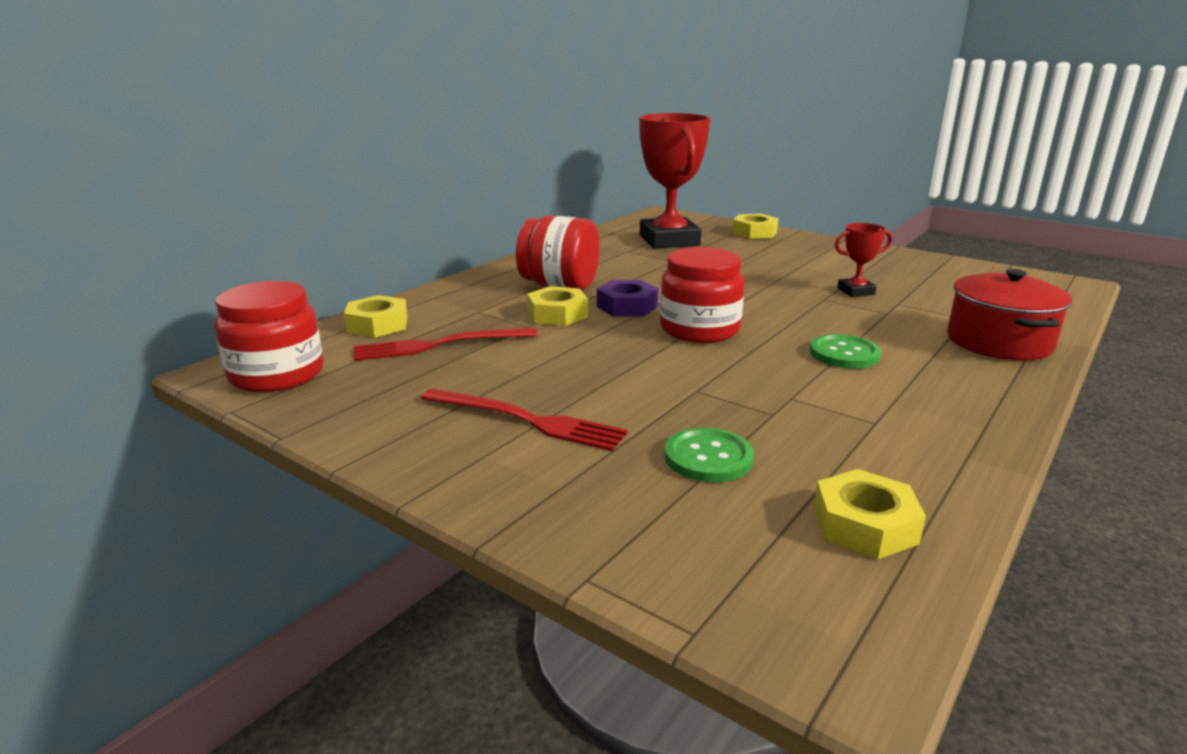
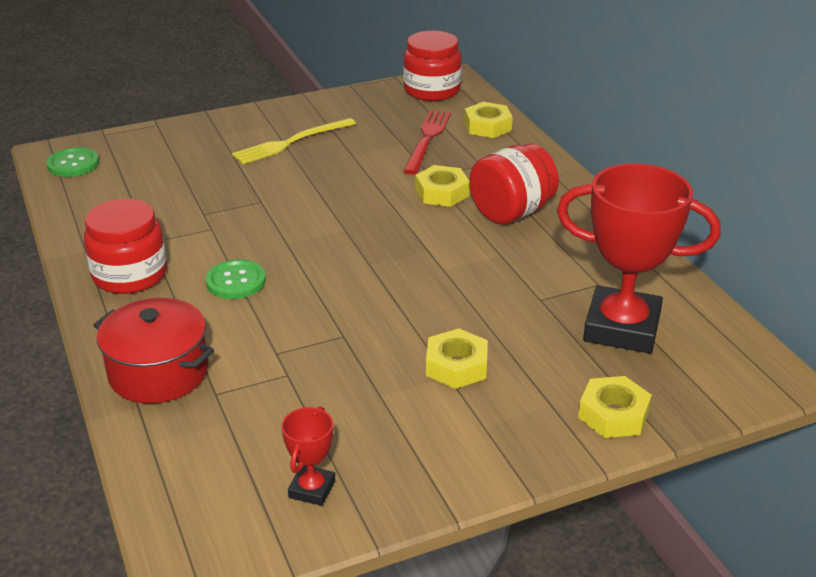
camera: 120 degrees right, 10 degrees up
(527, 420) = (291, 142): red fork -> yellow fork
(627, 306) = (429, 227): purple nut -> none
(699, 329) = (348, 240): red jar -> red jar (130, 275)
(708, 457) = (191, 176): green button -> green button (73, 164)
(855, 291) = (341, 367): red trophy -> red trophy (312, 489)
(864, 525) = (93, 191): yellow nut -> yellow nut (456, 366)

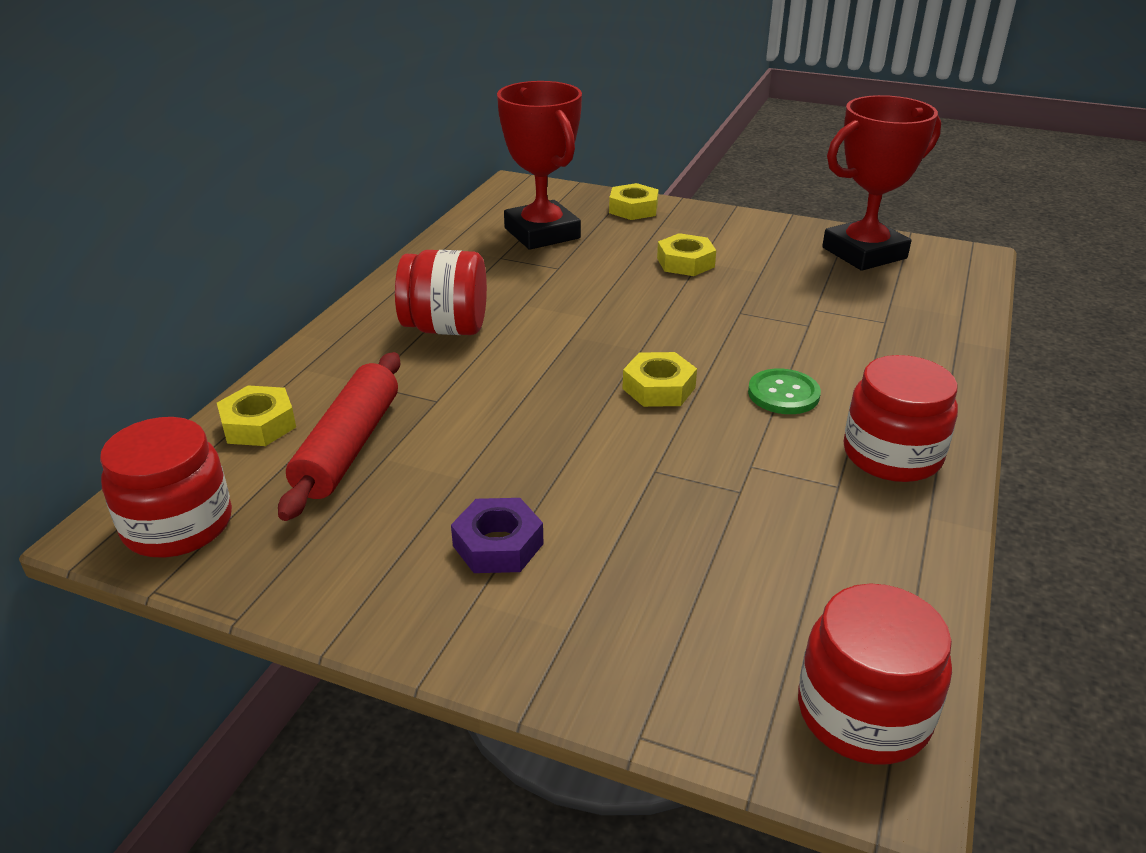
camera: 135 degrees left, 0 degrees up
(73, 164) = (863, 713): green button -> red jar
(159, 372) = (923, 354): red pot -> none
(291, 142) = (498, 545): yellow fork -> purple nut
(312, 489) = (864, 253): red trophy -> red trophy, size x2.21
(427, 139) = (349, 446): red fork -> red rolling pin
(442, 193) = (463, 376): yellow nut -> yellow nut (659, 388)

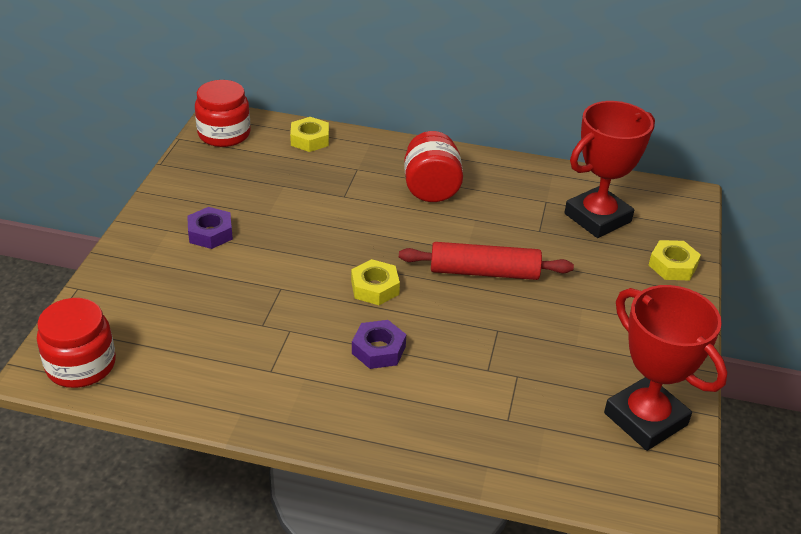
camera: 80 degrees right, 5 degrees up
(349, 446) = (293, 172): red rolling pin -> red rolling pin (484, 272)
(685, 262) = (576, 299): yellow nut -> none
(783, 394) = (378, 350): green button -> purple nut
(892, 455) = (308, 401): red jar -> none

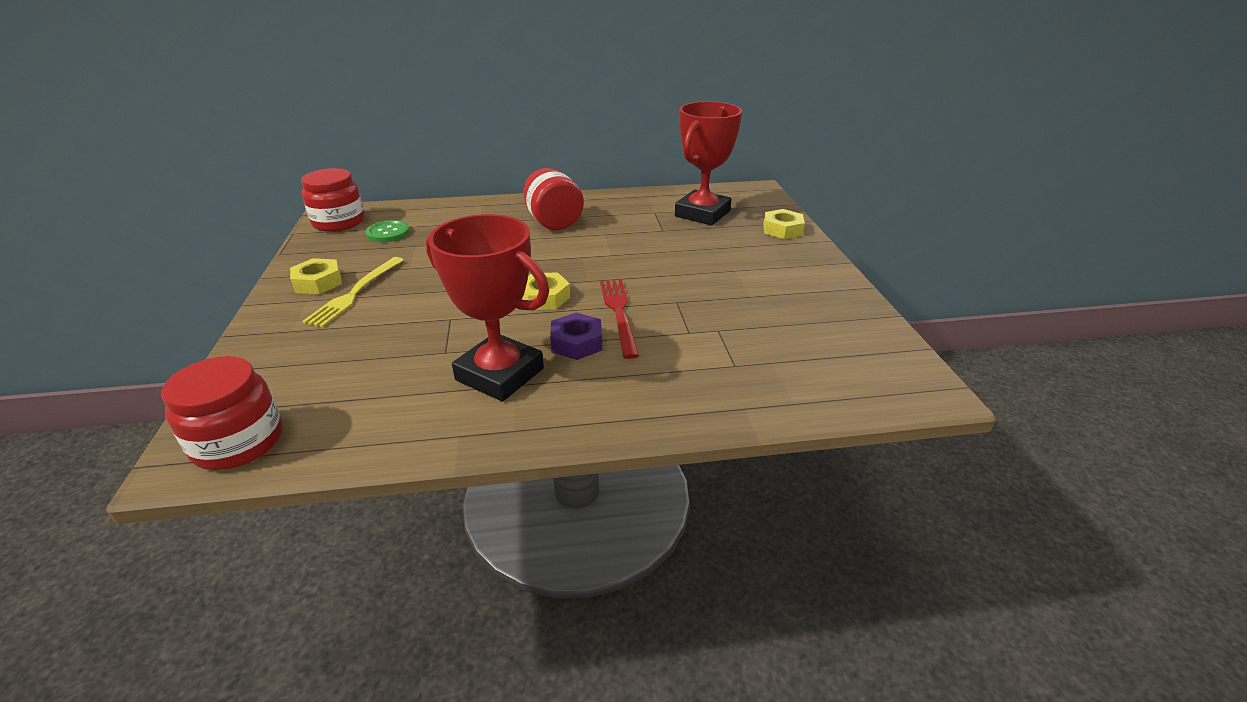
camera: 20 degrees left, 5 degrees down
(210, 233) = (355, 293): purple nut -> yellow fork
(264, 161) = (388, 233): none -> green button
(310, 139) = (425, 212): yellow nut -> yellow nut (318, 282)
(434, 328) = (619, 313): none -> red fork
(484, 272) = (636, 265): red rolling pin -> none
(645, 419) = (849, 332): red trophy -> red trophy (500, 374)

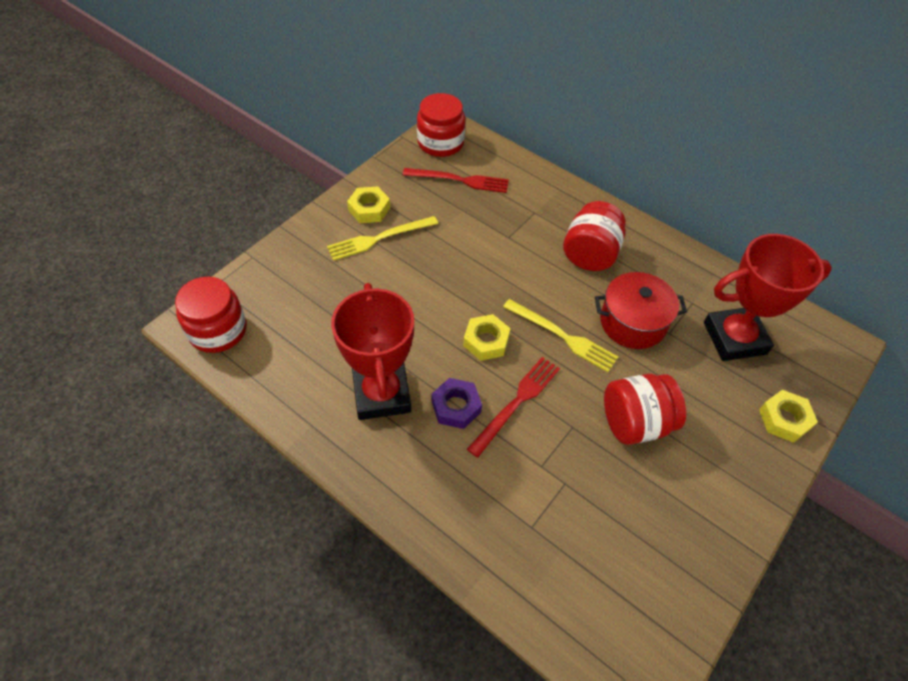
camera: 45 degrees right, 20 degrees up
(388, 233) = (460, 180): green button -> red fork
(598, 266) = (562, 336): none -> yellow fork
(633, 237) = (632, 322): none -> red pot
(710, 277) = (635, 422): none -> red jar

